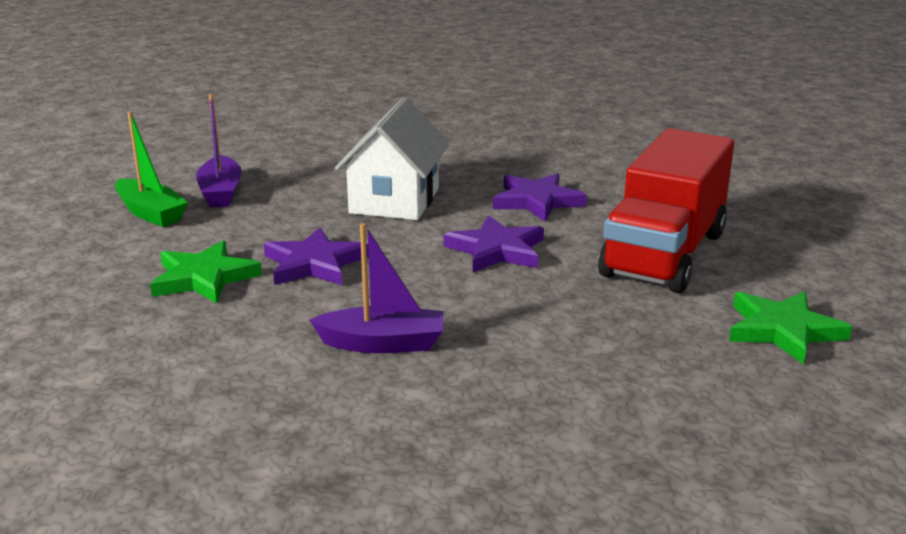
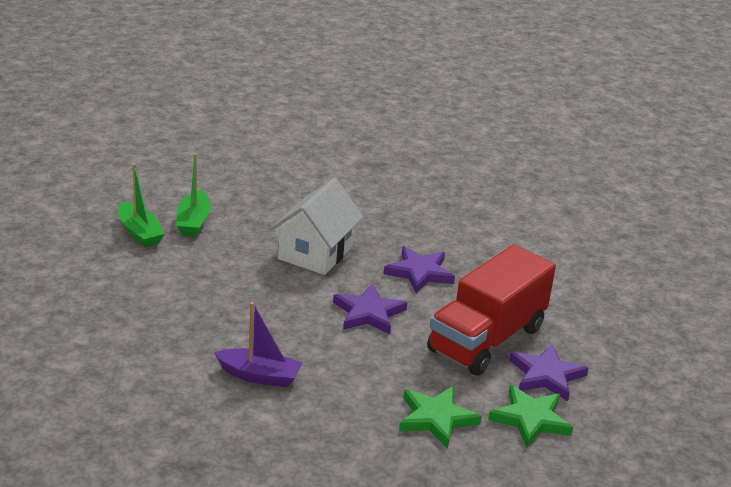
camera: 10 degrees right, 5 degrees up
(204, 278) = (161, 299): green star -> green star (436, 419)
(221, 192) = (193, 222): purple boat -> green boat
(314, 264) = (238, 301): purple star -> purple star (546, 375)

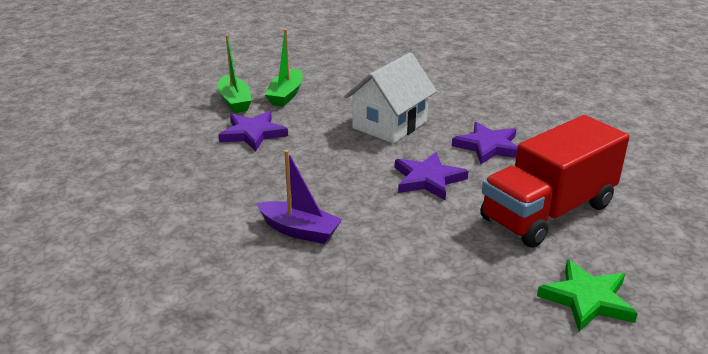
camera: 15 degrees right, 0 degrees up
(436, 419) = (477, 289): green star -> none
(546, 375) = (611, 253): purple star -> purple star (253, 133)

